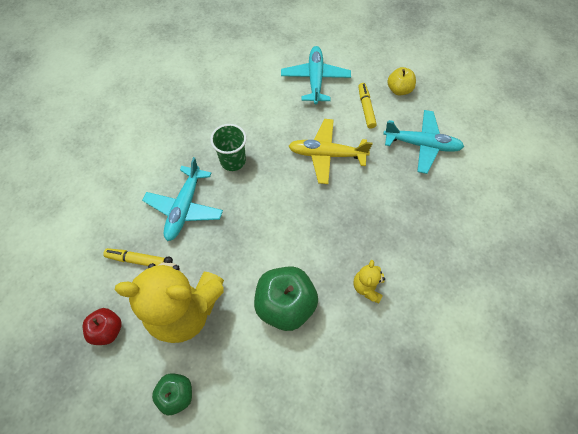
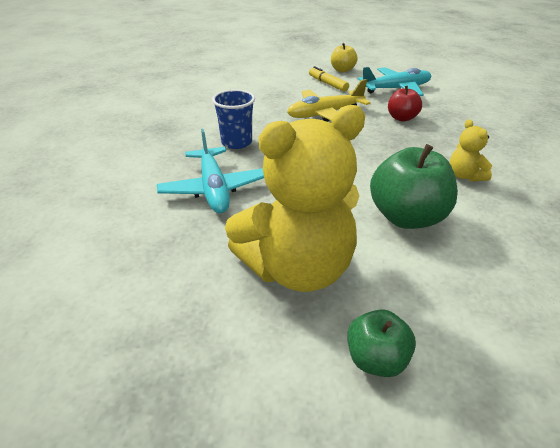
camera: 30 degrees left, 25 degrees down
(107, 330) = (206, 337): red apple -> red apple (402, 118)
(136, 260) = (190, 250): yellow marker -> none
(233, 161) = (236, 142): green cup -> blue cup
(315, 79) = (265, 81): turquoise plane -> none

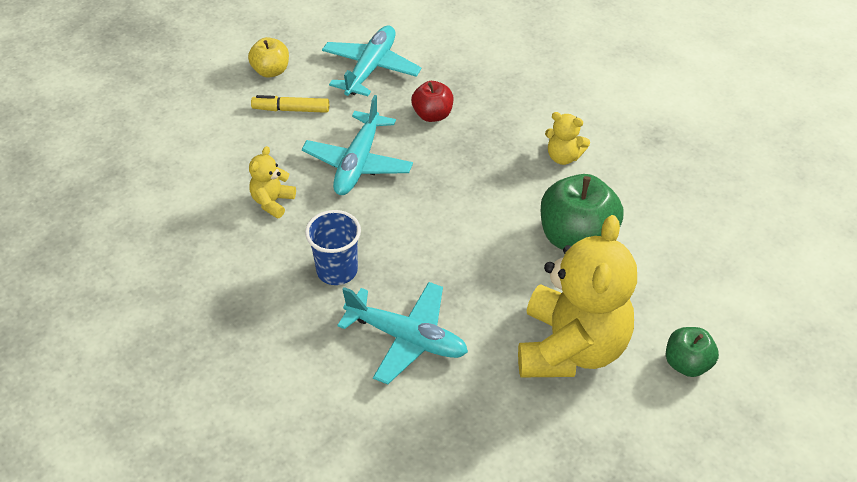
camera: 50 degrees left, 10 degrees up
(258, 105) = (272, 202): none -> yellow teddy bear
(325, 114) = (358, 163): yellow plane -> turquoise plane

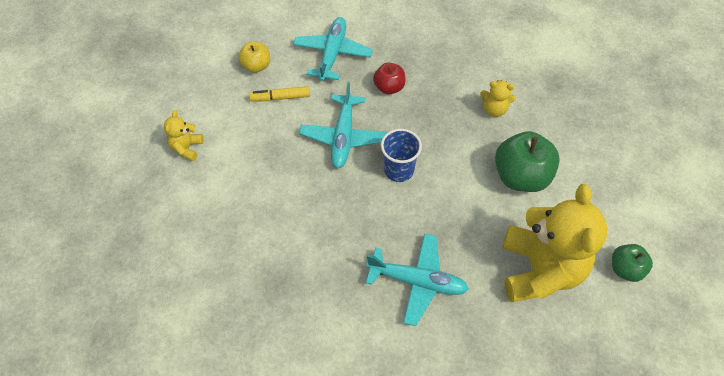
camera: 10 degrees left, 10 degrees up
(272, 202) = (286, 180): yellow teddy bear -> yellow teddy bear (187, 148)
(337, 270) = (350, 232): blue cup -> blue cup (399, 170)

